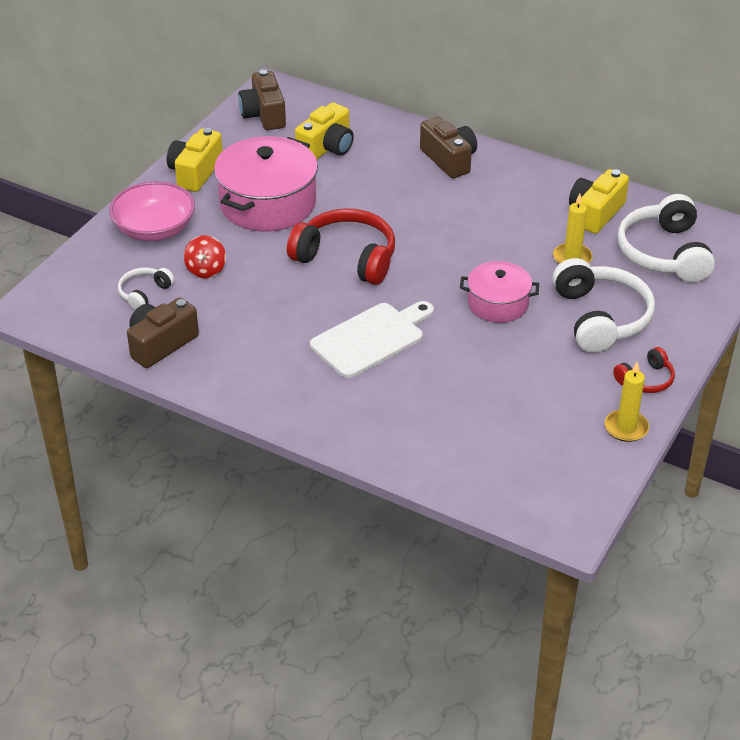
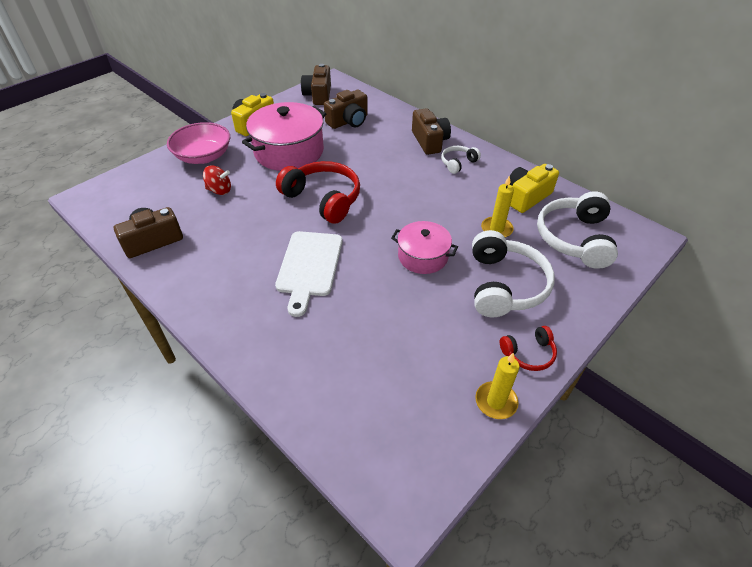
camera: 15 degrees right, 5 degrees up
(144, 293) = (167, 200): white headphones -> white headphones (458, 163)
(206, 270) = (219, 190): red spinning top -> red spinning top turned 105 degrees counterclockwise
(327, 148) = (348, 121): yellow camera -> brown camera
(371, 338) = (309, 267): white cutting board -> white cutting board turned 120 degrees clockwise

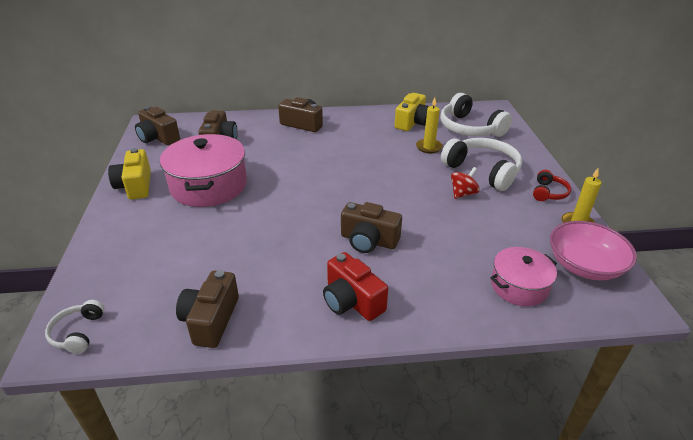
camera: 50 degrees left, 10 degrees down
(203, 156) = (132, 234): pink bowl -> pink bowl (584, 265)
(219, 190) = (200, 246): red spinning top -> red spinning top (463, 193)
(228, 296) = (352, 301): none -> red camera
(309, 267) = (368, 240): white cutting board -> brown camera
(323, 199) = (297, 197): red headphones -> none
(423, 256) = (420, 186): pink pot -> pink pot (519, 286)
(458, 163) = (343, 126): white headphones -> white headphones (78, 333)
(526, 197) = (412, 122): yellow camera -> yellow camera turned 150 degrees counterclockwise

